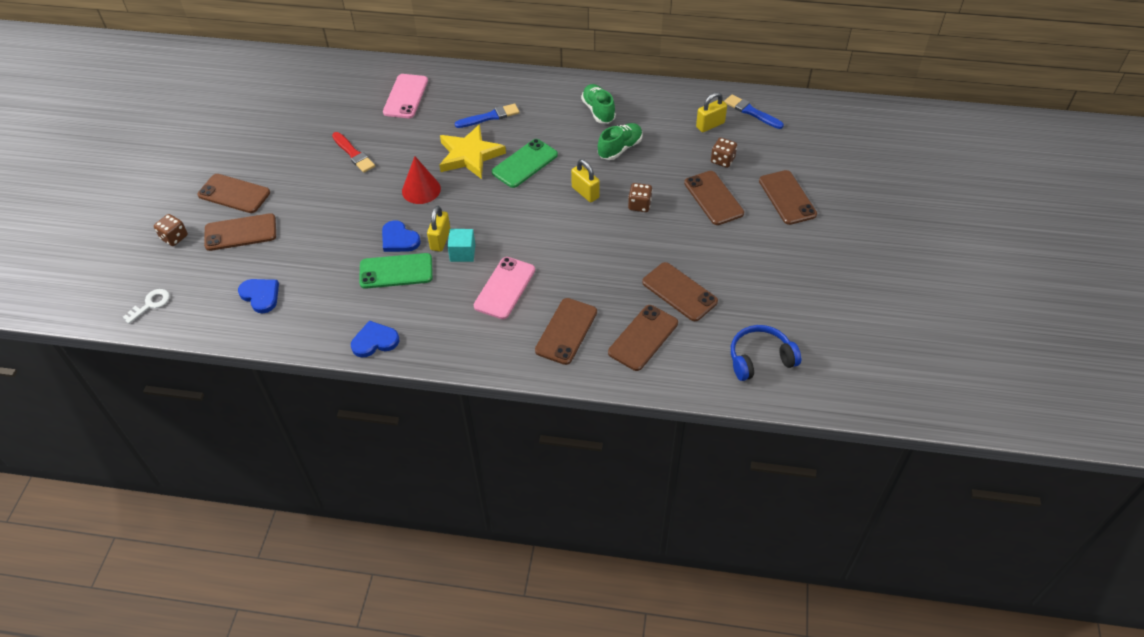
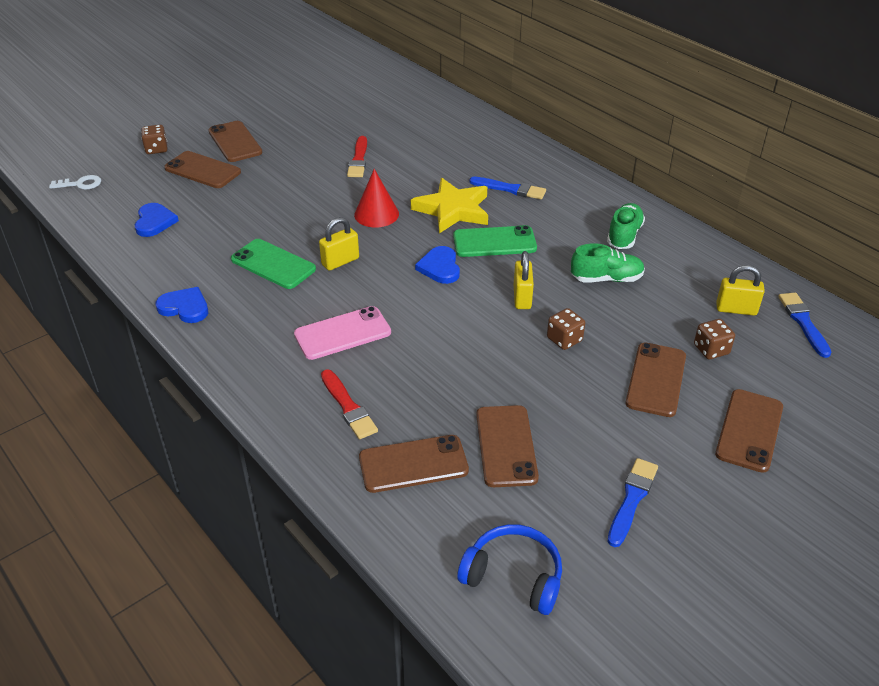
camera: 40 degrees right, 10 degrees down
(399, 239) = (308, 241): blue heart -> blue heart (440, 267)
(405, 96) = (456, 139): pink phone -> none
(462, 253) = (345, 283): turquoise cube -> none
(566, 331) = (348, 407): brown phone -> red brush
(771, 277) = (632, 499): none -> blue brush

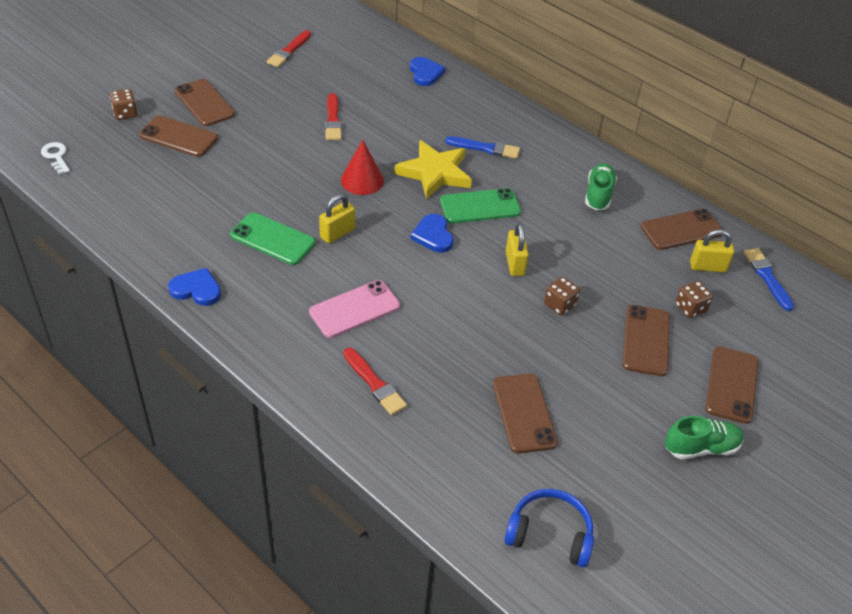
camera: 10 degrees left, 5 degrees up
(80, 184) = (56, 156): white key -> white key turned 105 degrees counterclockwise
(154, 222) = (143, 197): blue heart -> blue heart (425, 73)
(328, 99) = (289, 51): none -> red brush
(413, 464) = (444, 436): brown phone -> brown phone (681, 230)
(606, 279) = (588, 241): green shoe -> green shoe (701, 448)
(632, 499) = (640, 456): blue brush -> none

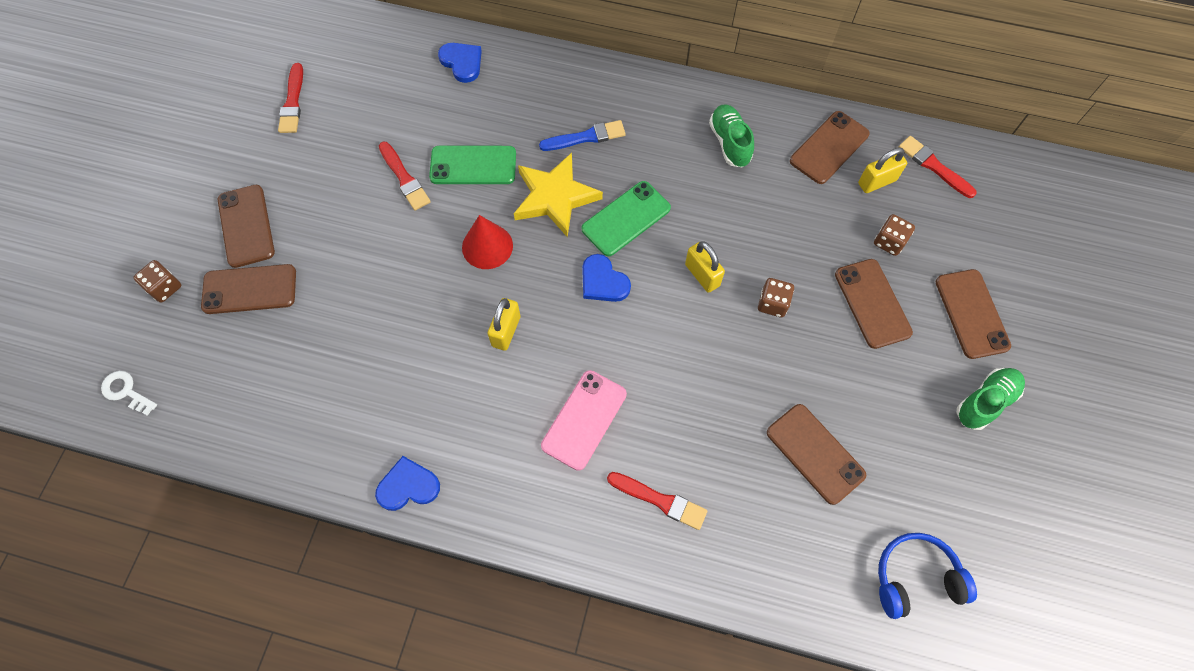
camera: 25 degrees left, 20 degrees up
(204, 103) = (246, 226): brown phone -> brown phone turned 45 degrees clockwise
(273, 239) = (444, 375): green phone -> green phone (473, 165)
(767, 277) = (934, 166): blue brush -> red brush

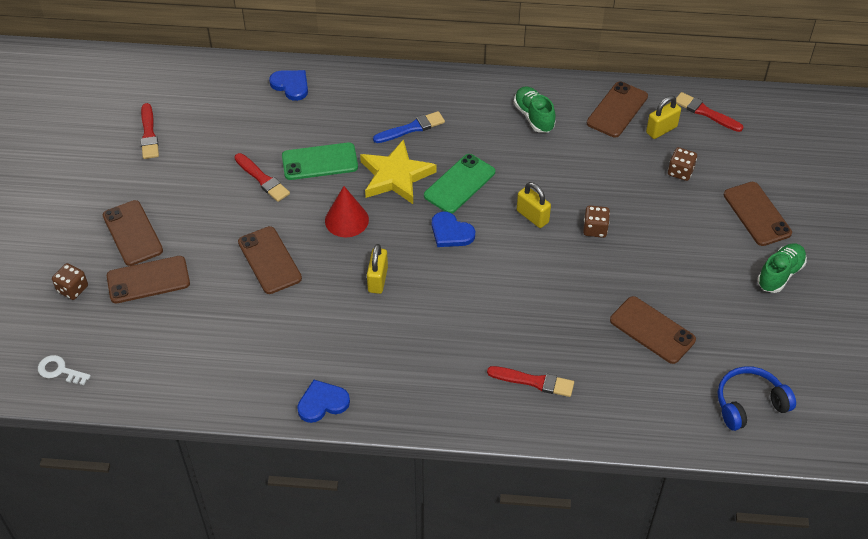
camera: 10 degrees left, 15 degrees down
(584, 420) = (458, 334): pink phone -> none
(872, 303) = (676, 217): brown phone -> brown phone (269, 260)

